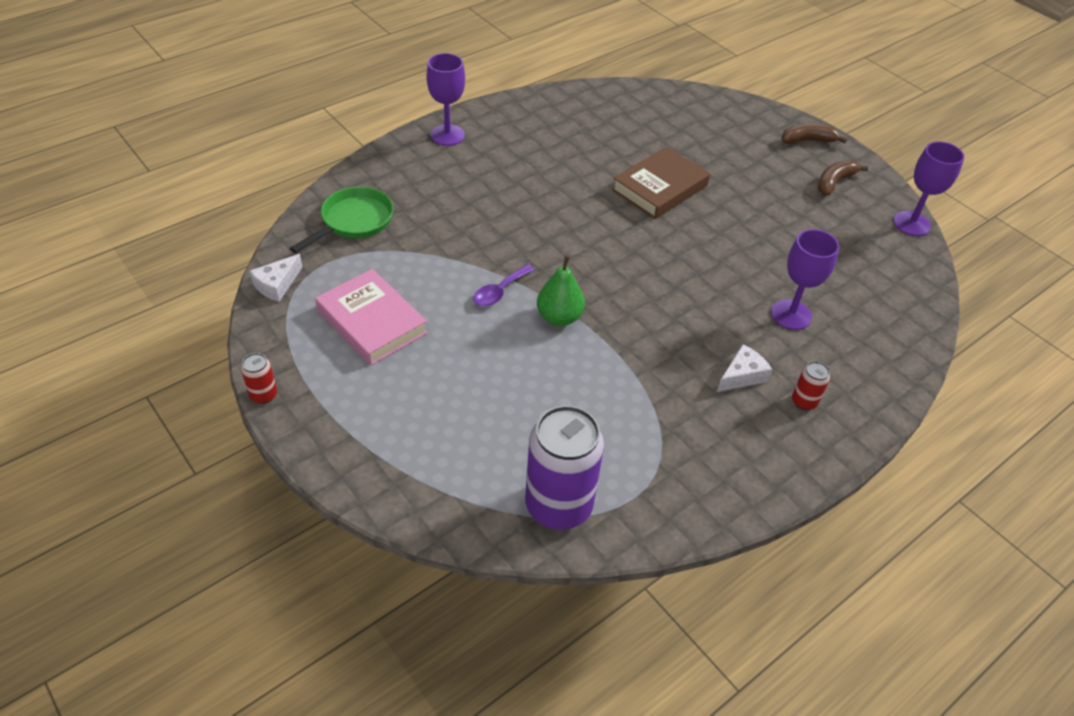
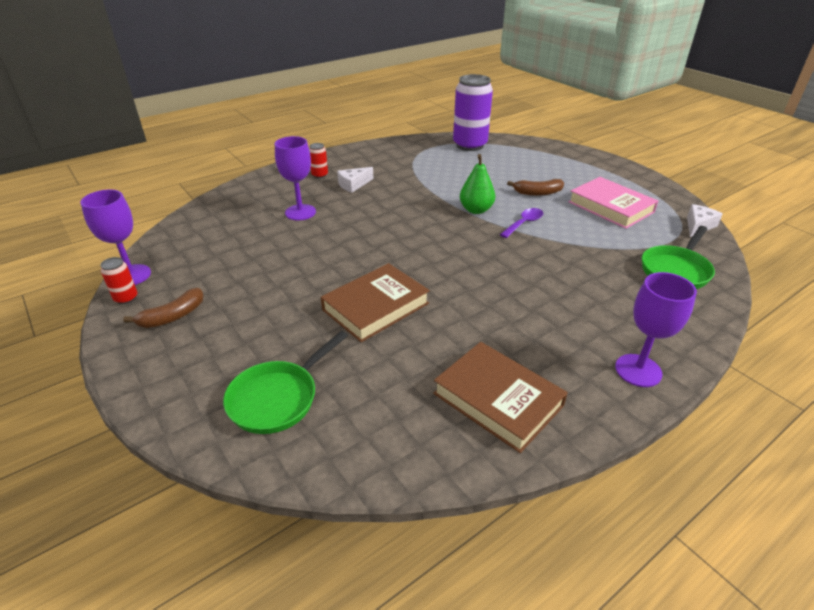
camera: 175 degrees left, 10 degrees down
(263, 395) = (652, 177): red can -> red can (126, 298)
(557, 120) = (497, 400): none -> brown book
(711, 124) = (277, 398): none -> green pan
(808, 140) = (157, 373): brown banana -> brown banana (537, 193)

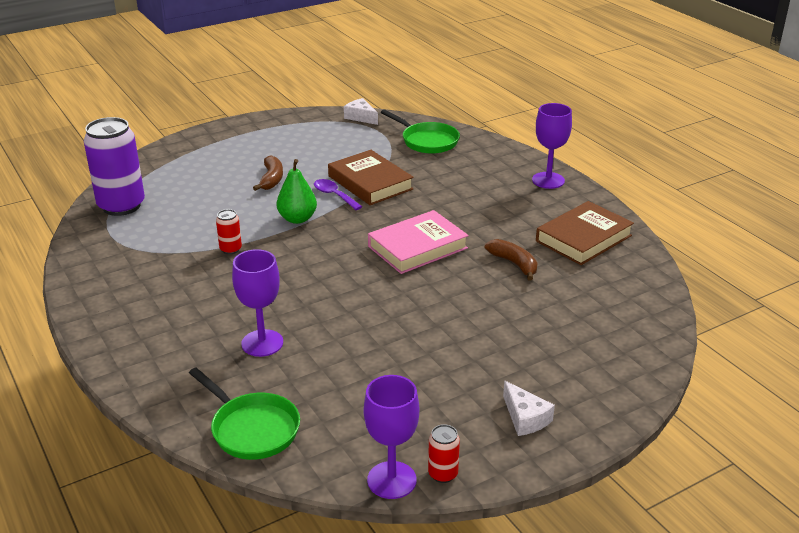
camera: 85 degrees left, 5 degrees down
(173, 316) = (480, 426): brown banana -> brown banana (514, 264)
(277, 398) = (595, 342): green pan -> green pan (252, 429)
(320, 175) = (154, 329): red can -> red can (230, 249)
(353, 185) = (199, 300): white cheese -> white cheese (525, 418)
(376, 306) = (469, 289): brown book -> brown book (370, 182)
(610, 207) = (315, 147): pink book -> pink book (417, 247)

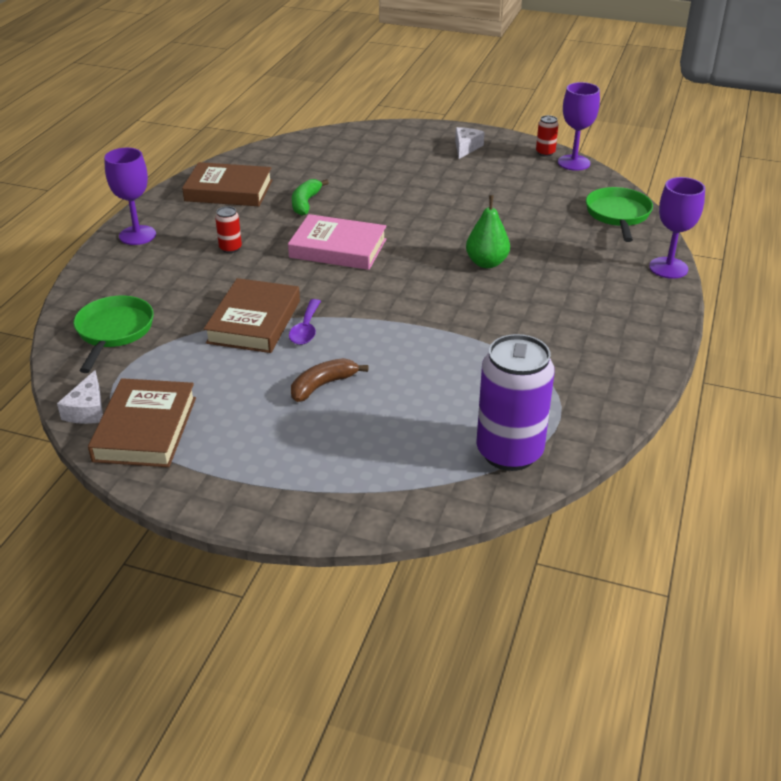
camera: 130 degrees left, 5 degrees up
(230, 249) = (473, 332): red can -> red can (230, 248)
(262, 343) = (550, 252): purple goblet -> purple goblet (668, 268)
(297, 219) = (375, 326): green pear -> green pear (486, 263)
(320, 125) = (145, 429): none -> brown book
(514, 264) = (305, 203): brown banana -> green banana

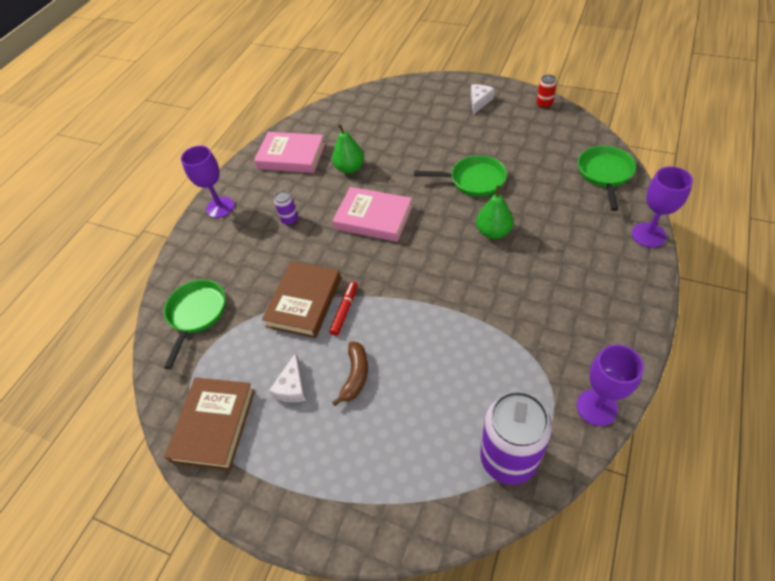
camera: 10 degrees right, 15 degrees up
(87, 410) = (171, 402): white cheese -> white cheese (292, 387)
(229, 190) = (291, 156): brown book -> pink book
(230, 248) = (290, 220): red can -> purple can
(305, 203) = (350, 168): green banana -> green pear
(306, 329) = (345, 310): purple spoon -> red marker
(323, 385) = (355, 376): brown banana -> brown banana turned 135 degrees clockwise
(461, 217) = (473, 180): none -> green pan
(573, 163) = (567, 115): purple goblet -> purple goblet (596, 407)

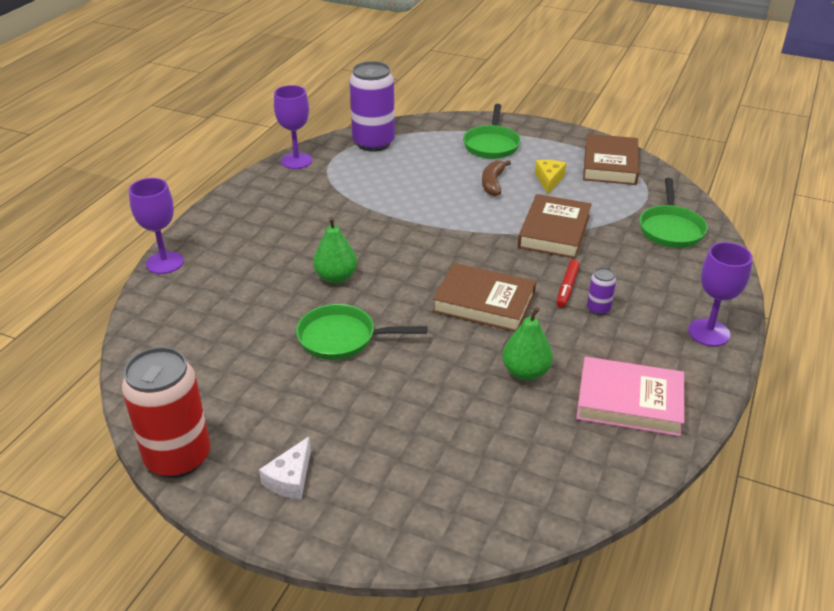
camera: 175 degrees right, 15 degrees down
(292, 387) = (549, 180): white cheese -> yellow cheese
(345, 310) = (509, 223): red marker -> red marker (567, 288)
(373, 218) = (484, 303): pink book -> brown book
(544, 104) = (178, 457): red can -> red can, size x2.29
(605, 174) = (162, 331): green pan -> green pan (491, 144)

